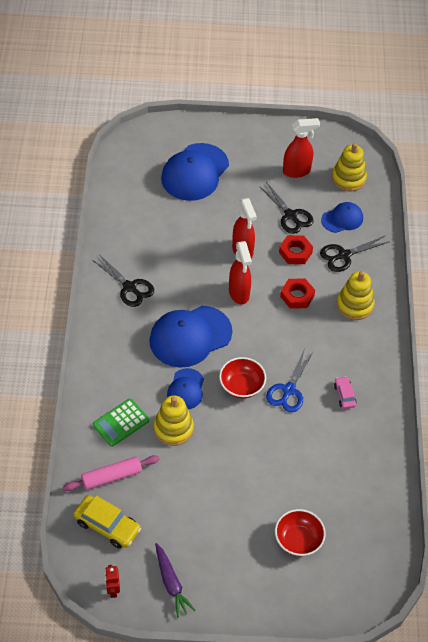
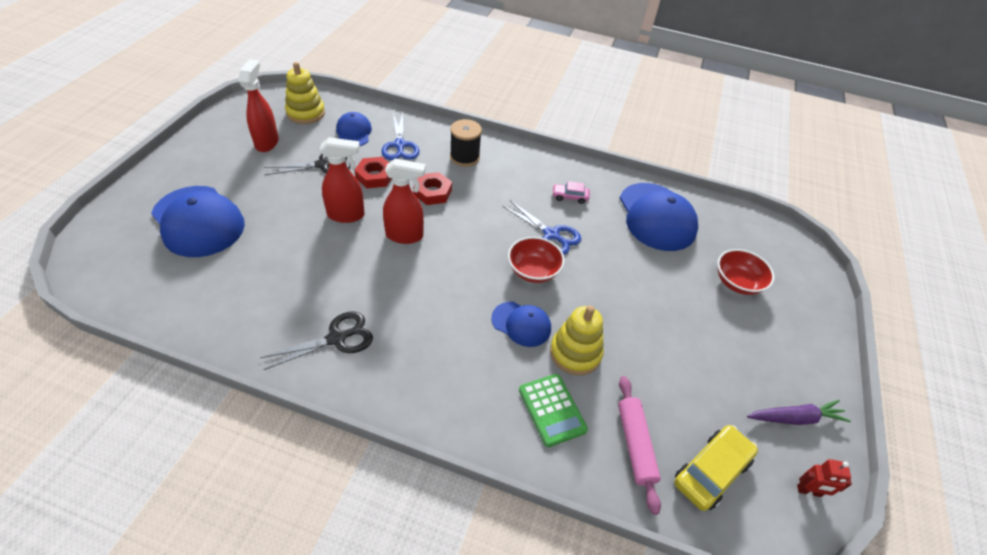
camera: 75 degrees left, 5 degrees down
(190, 336) = (445, 297): blue cap -> blue cap (656, 217)
(344, 255) = (400, 145): black scissors -> blue scissors
(355, 305) = (464, 157): yellow stacking toy -> black spool

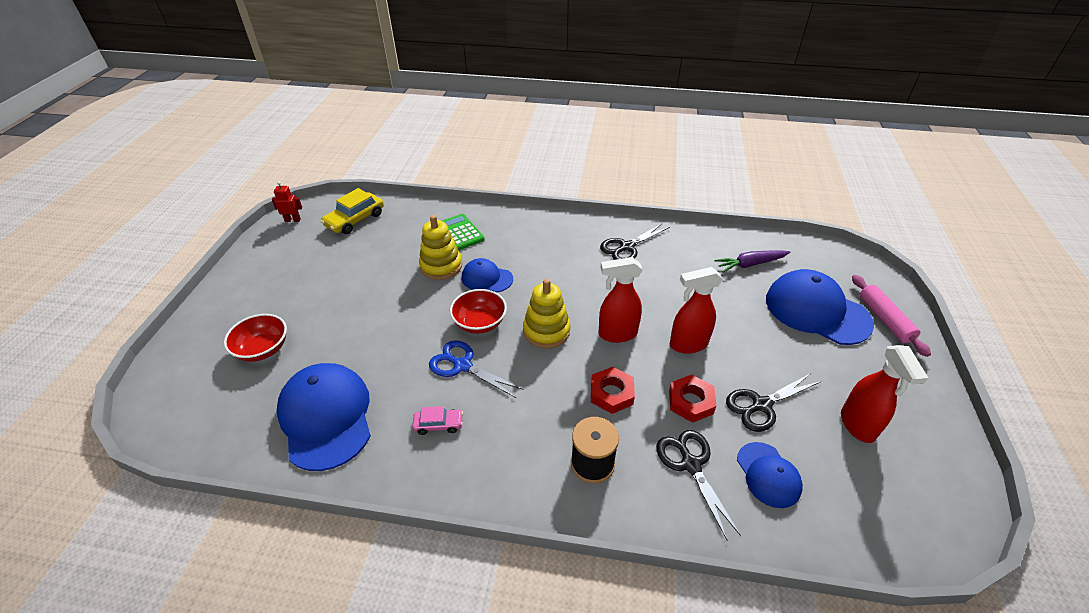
camera: 175 degrees right, 5 degrees down
(306, 113) = (865, 500): yellow stacking toy -> yellow stacking toy (546, 331)
(400, 145) = (690, 464): blue scissors -> black scissors
(635, 445) = (403, 224): pink rolling pin -> pink rolling pin (884, 319)
(795, 418) = (276, 253): purple carrot -> purple carrot (750, 264)

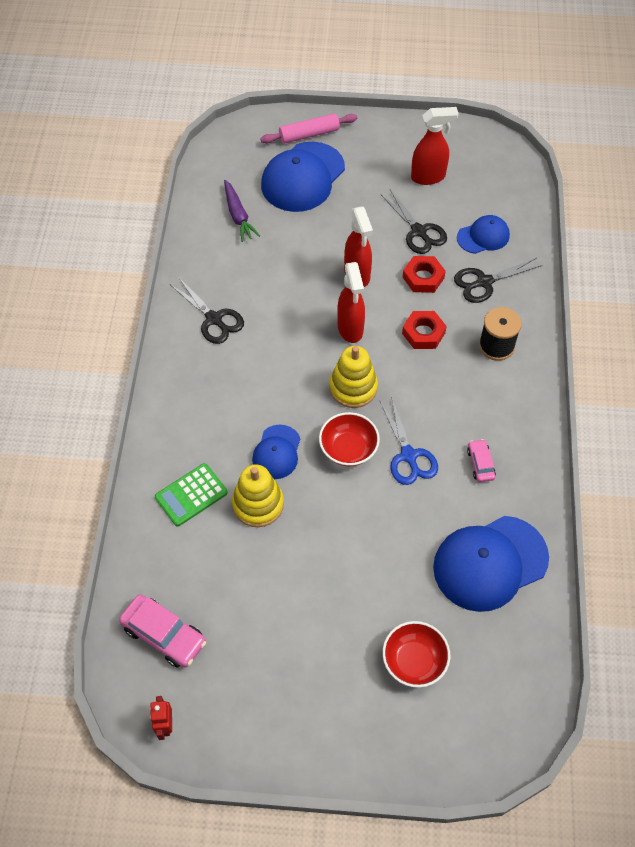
camera: 95 degrees left, 15 degrees up
(355, 220) = (164, 635): yellow car -> pink car
(462, 365) = (408, 456): blue scissors -> blue scissors turned 45 degrees counterclockwise

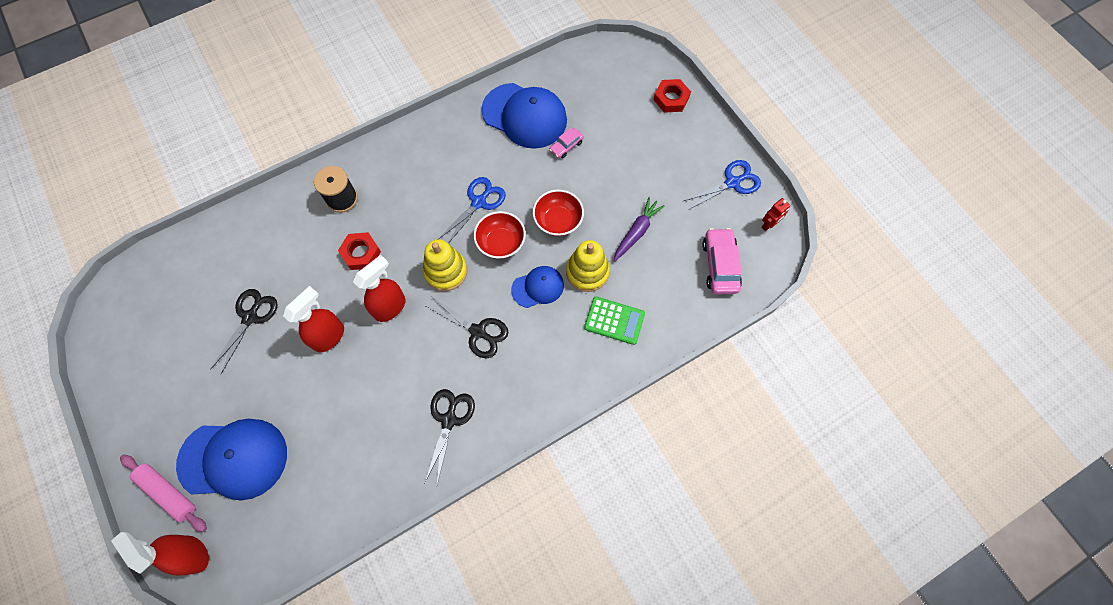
camera: 125 degrees left, 10 degrees up
(238, 216) = (317, 485): purple carrot -> purple carrot (636, 232)
(244, 727) = (732, 183): none -> blue scissors
(414, 661) = (620, 121): red bowl -> red bowl (558, 221)
(423, 277) = (302, 285): red nut -> red nut (671, 99)
(428, 177) = (175, 347): red spray bottle -> red spray bottle (193, 553)
(480, 464) = (454, 157): pink car -> pink car (566, 146)
(483, 236) = (228, 265): blue cap -> none
(484, 282) = (281, 239): black scissors -> black scissors (478, 332)

